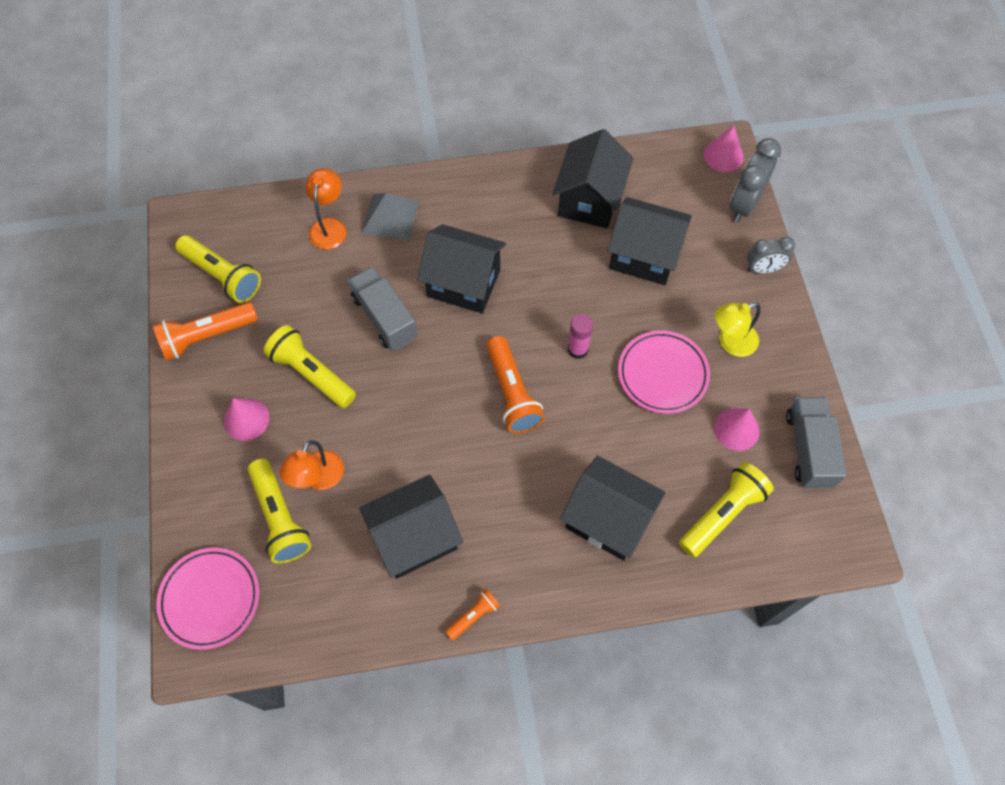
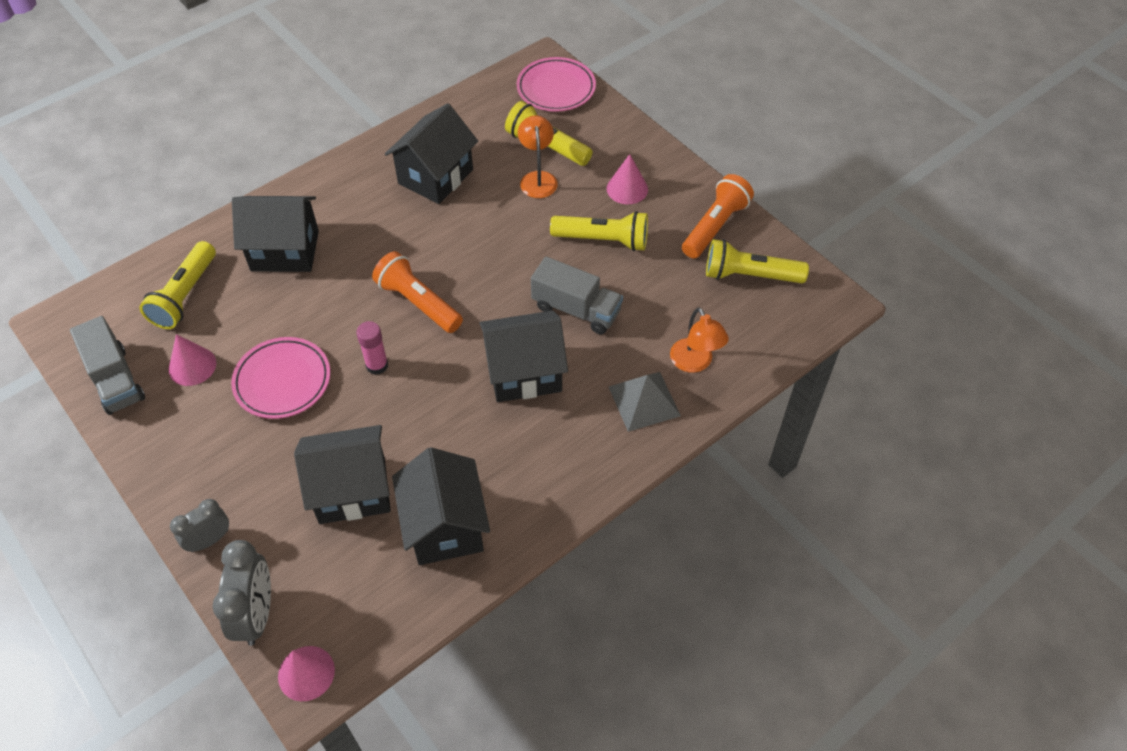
camera: 150 degrees right, 10 degrees down
(473, 616) = (361, 154): orange flashlight -> none
(730, 342) = (222, 442): yellow lamp -> none

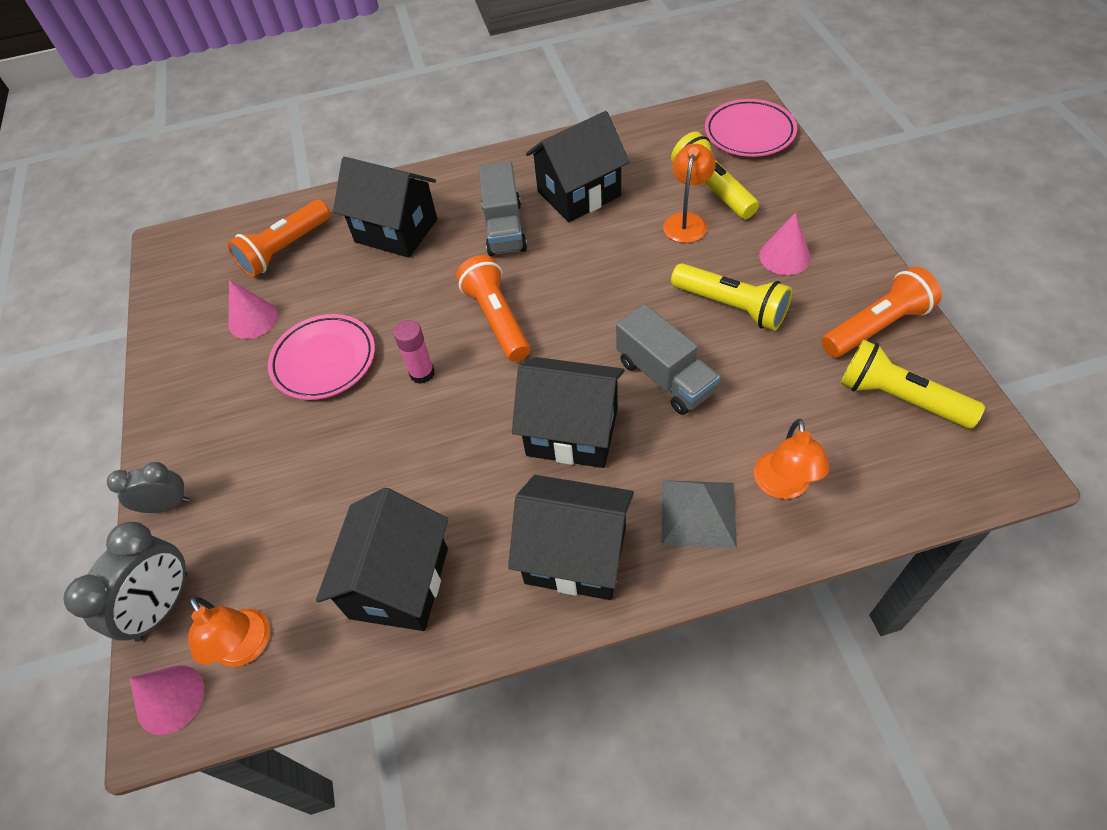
camera: 30 degrees right, 0 degrees up
(115, 379) = (182, 312): grey truck -> grey truck (504, 228)
(185, 295) = (285, 249): yellow flashlight -> orange flashlight
(348, 615) = (247, 648): none -> orange lamp
(352, 490) = (327, 502): black house -> black house (575, 555)

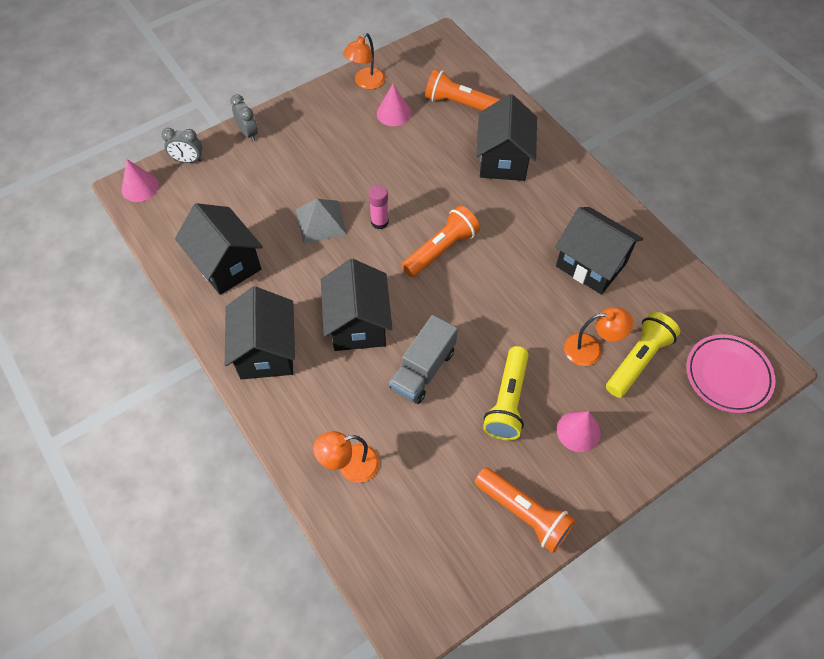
camera: 65 degrees right, 5 degrees up
(163, 606) = (188, 160): grey clock -> grey clock, size x0.64
(247, 648) = (173, 208): orange lamp -> orange lamp (365, 83)
(324, 360) = (373, 164): pink plate -> none
(399, 583) = (226, 264): black house -> black house turned 60 degrees clockwise
(504, 228) = (532, 226): grey truck -> none
(698, 513) = (314, 415): grey pyramid -> grey pyramid (321, 221)
(899, 398) = (454, 538): yellow flashlight -> none

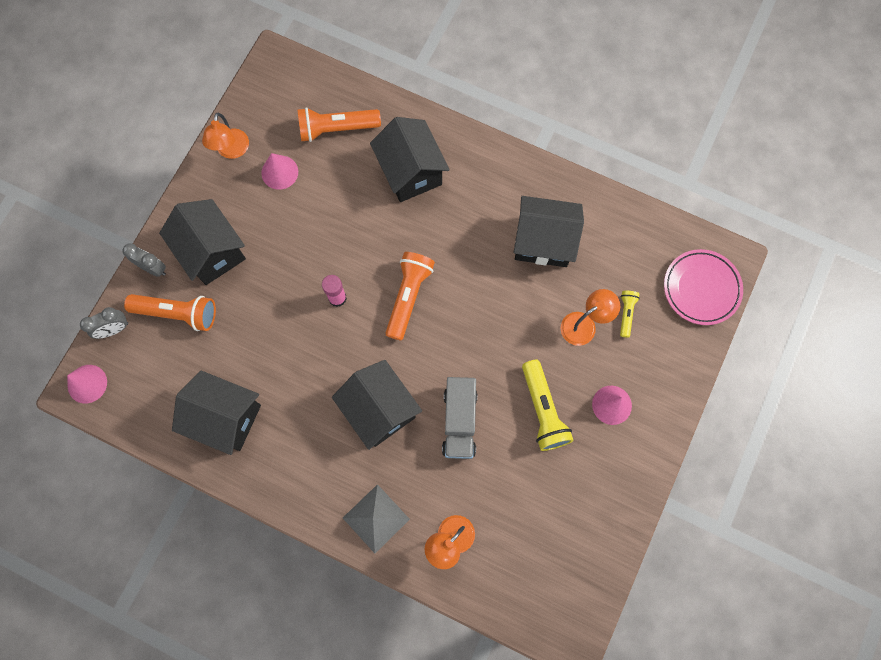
camera: 30 degrees left, 15 degrees up
(266, 351) = (316, 480): black house -> black house (212, 252)
(321, 221) = (284, 326): grey pyramid -> grey pyramid (376, 518)
(523, 513) = (606, 499): orange flashlight -> orange flashlight (177, 313)
(638, 360) = (626, 314): yellow flashlight -> yellow flashlight, size x0.53

